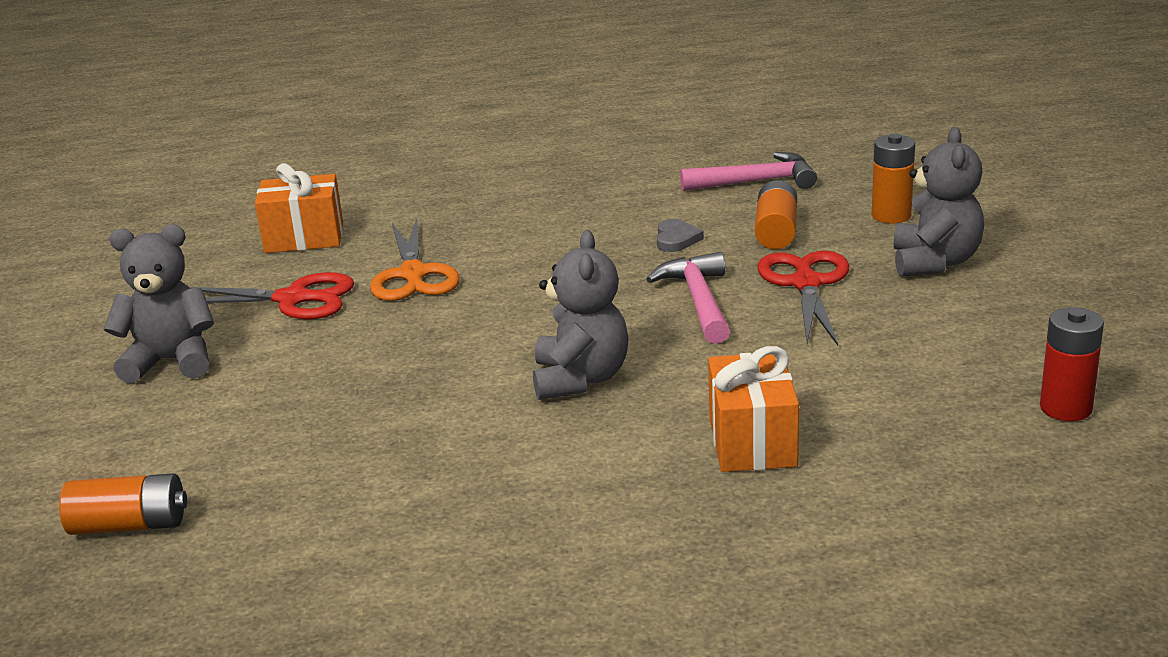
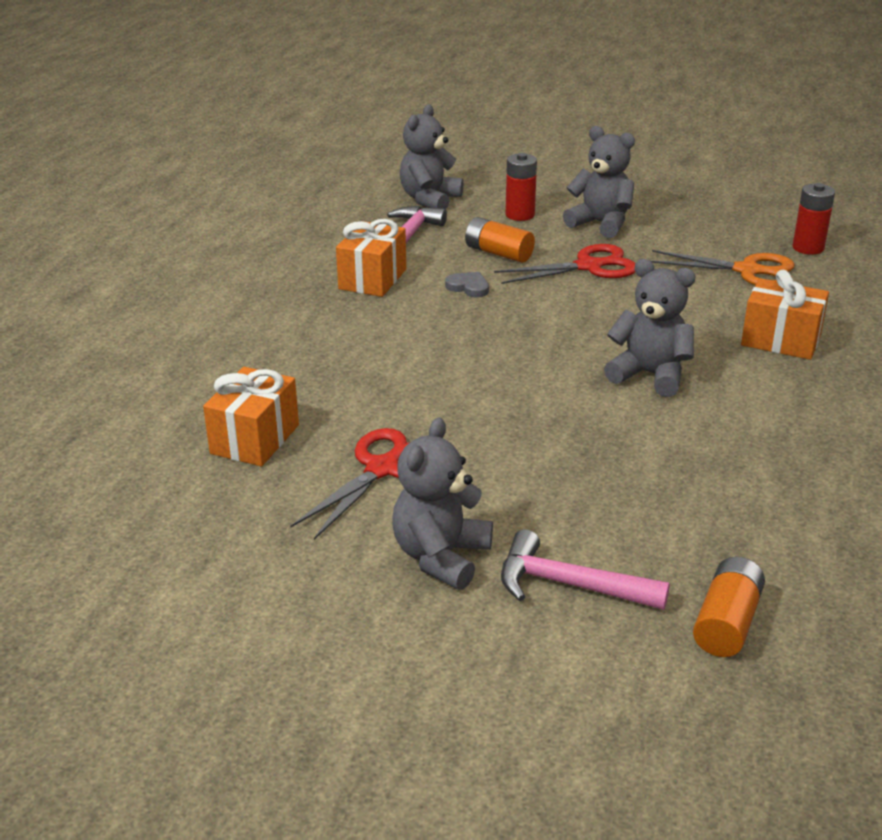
camera: 65 degrees left, 5 degrees up
(413, 274) = (401, 402): orange scissors -> orange scissors (747, 271)
(640, 194) = (372, 279): none -> orange gift
(698, 301) = (575, 306): pink hammer -> pink hammer (569, 585)
(806, 284) = (588, 267): red scissors -> red scissors turned 135 degrees clockwise
(861, 165) = (430, 200): none -> grey teddy bear
(891, 215) = (520, 215): orange battery -> red battery

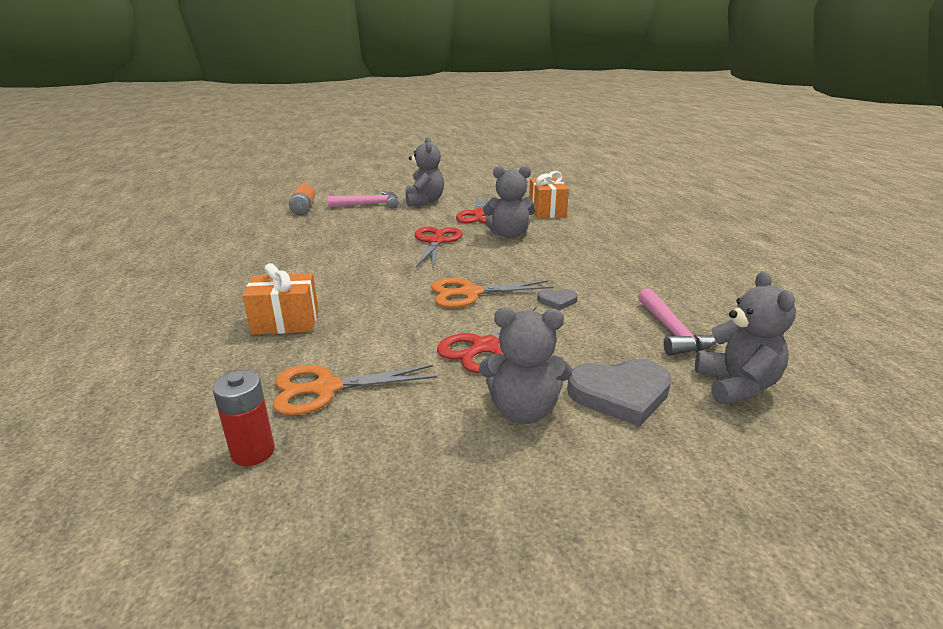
camera: 150 degrees right, 5 degrees down
(372, 279) = (630, 288): orange gift -> none
(498, 253) = (576, 338): orange battery -> none
(520, 215) = (620, 394): red battery -> grey heart
(520, 419) = (436, 241): none -> red scissors
(551, 320) = (470, 293): none -> orange scissors
(650, 375) = (377, 276): grey teddy bear -> grey teddy bear (509, 234)

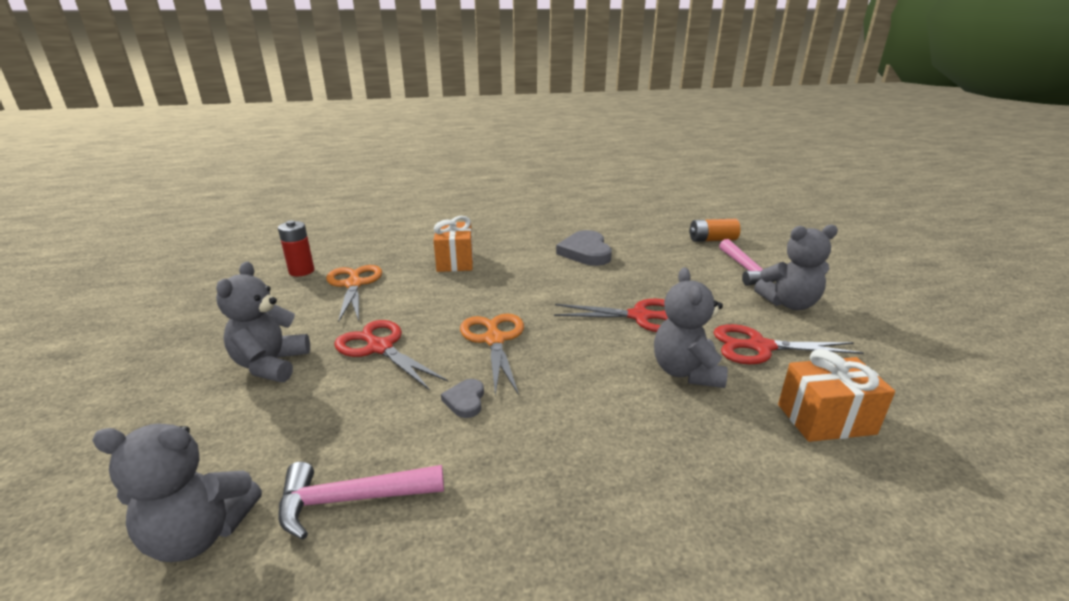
camera: 90 degrees right, 0 degrees up
(620, 394) = (253, 425): grey heart -> grey heart (585, 252)

